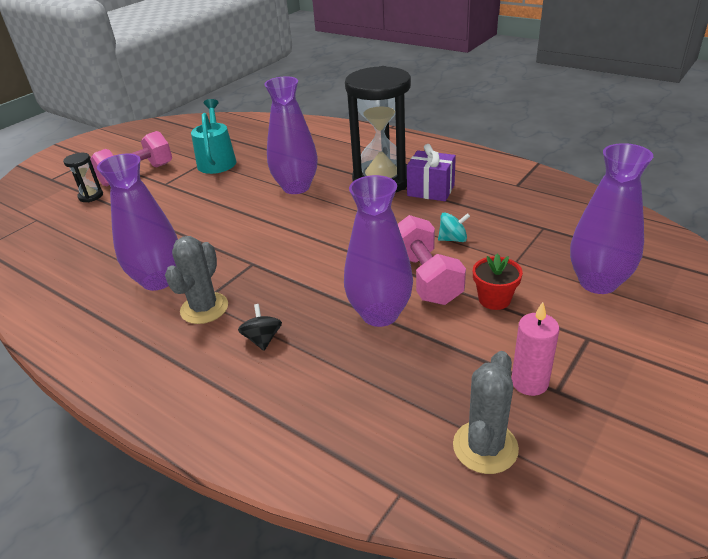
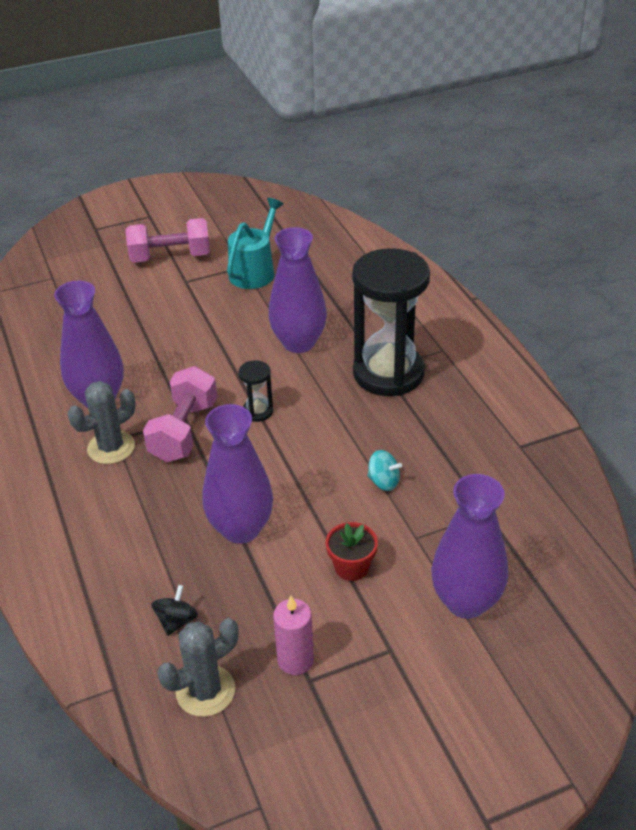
camera: 30 degrees right, 5 degrees up
(91, 196) = (113, 268): black hourglass -> black hourglass (258, 411)
(263, 339) = (130, 503): black spinning top -> black spinning top (176, 621)
(425, 278) = (314, 512): pink dumbbell -> pink dumbbell (184, 431)
(431, 190) = (423, 410): purple gift -> none

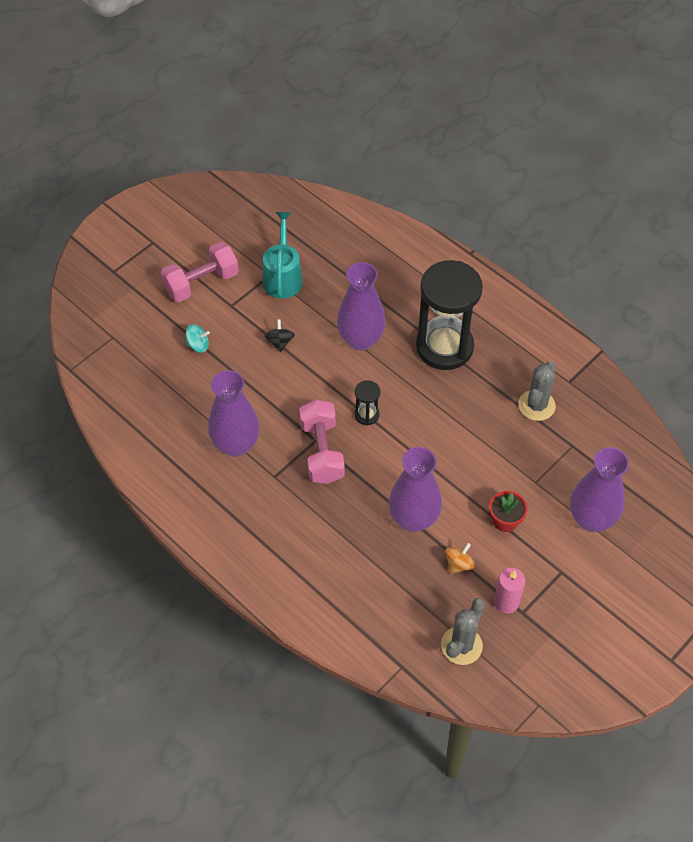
camera: 25 degrees left, 15 degrees up
(111, 447) = (276, 485): grey cactus -> grey cactus (536, 405)
(176, 621) = (412, 604): black spinning top -> black spinning top (280, 342)
(263, 595) = (458, 564): none -> orange spinning top
(383, 482) = (491, 444): turquoise spinning top -> turquoise spinning top (198, 345)

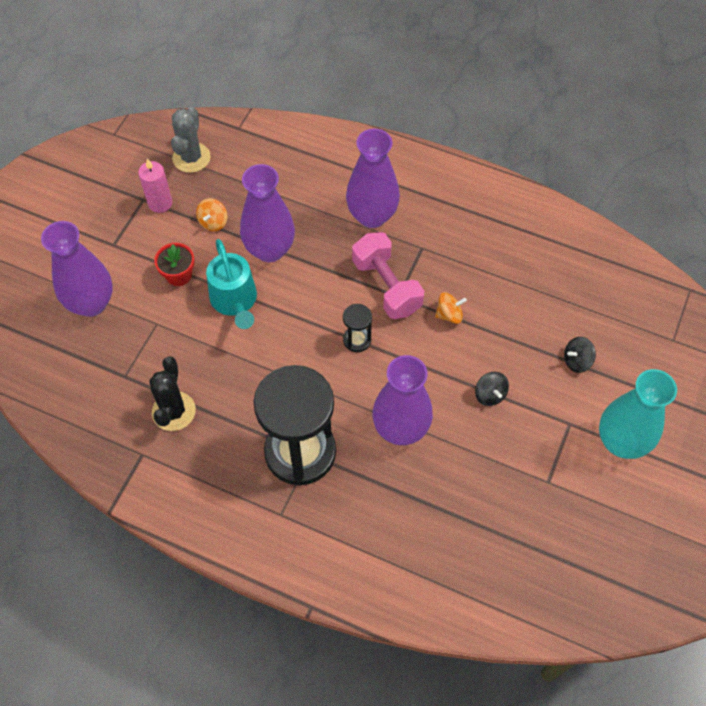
camera: 160 degrees right, 5 degrees up
(198, 345) = (576, 361): turquoise spinning top -> black spinning top
(201, 283) = (621, 442): pink dumbbell -> turquoise vase
(236, 444) = (475, 266): purple vase -> purple vase (372, 216)
(280, 411) = (449, 315): none -> orange spinning top
(282, 277) = (531, 484): turquoise watering can -> turquoise watering can (235, 301)
(536, 405) = (174, 411): grey cactus -> black cactus

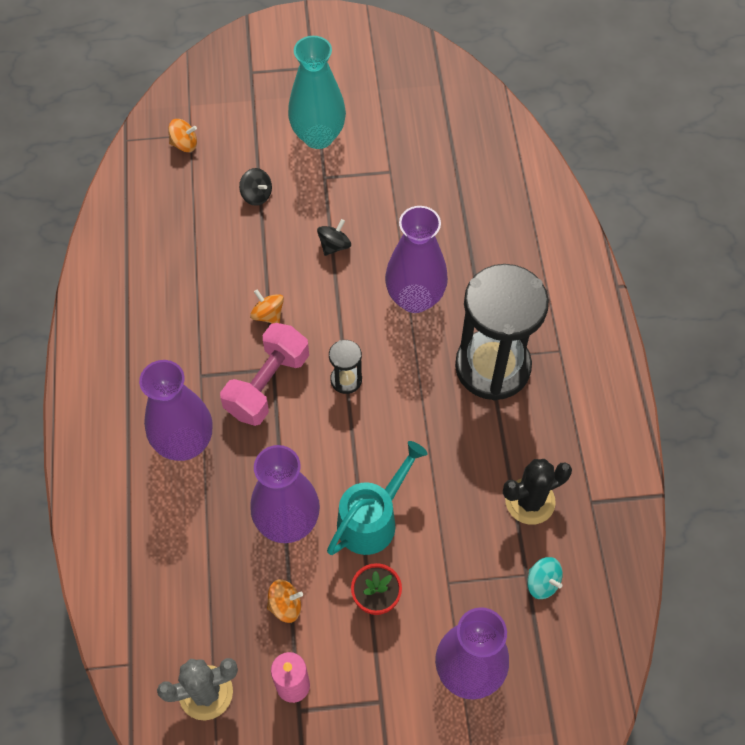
camera: 120 degrees left, 0 degrees up
(111, 383) = (542, 583): none -> turquoise spinning top
(663, 331) = (184, 144): none -> orange spinning top

